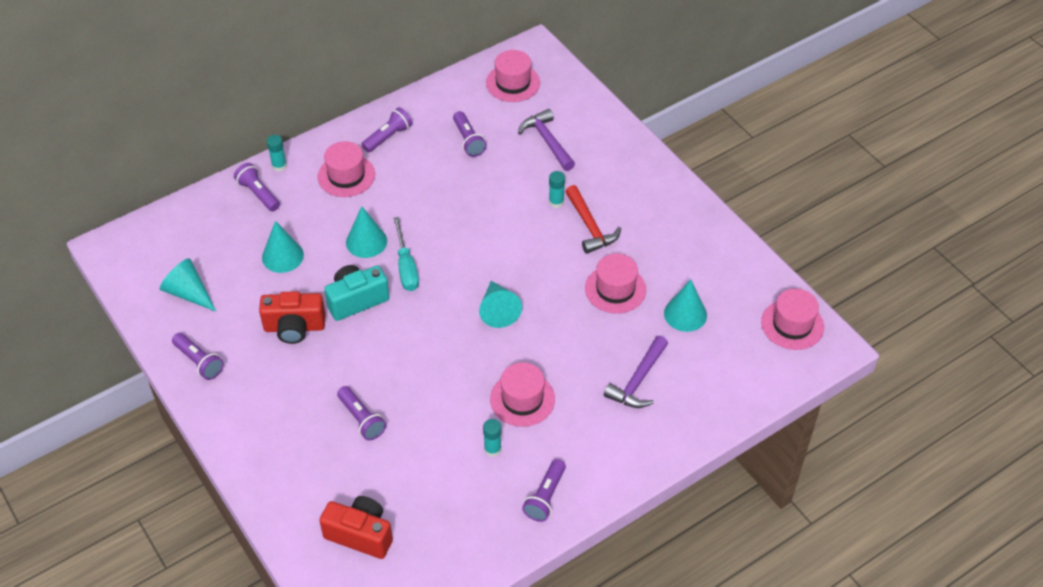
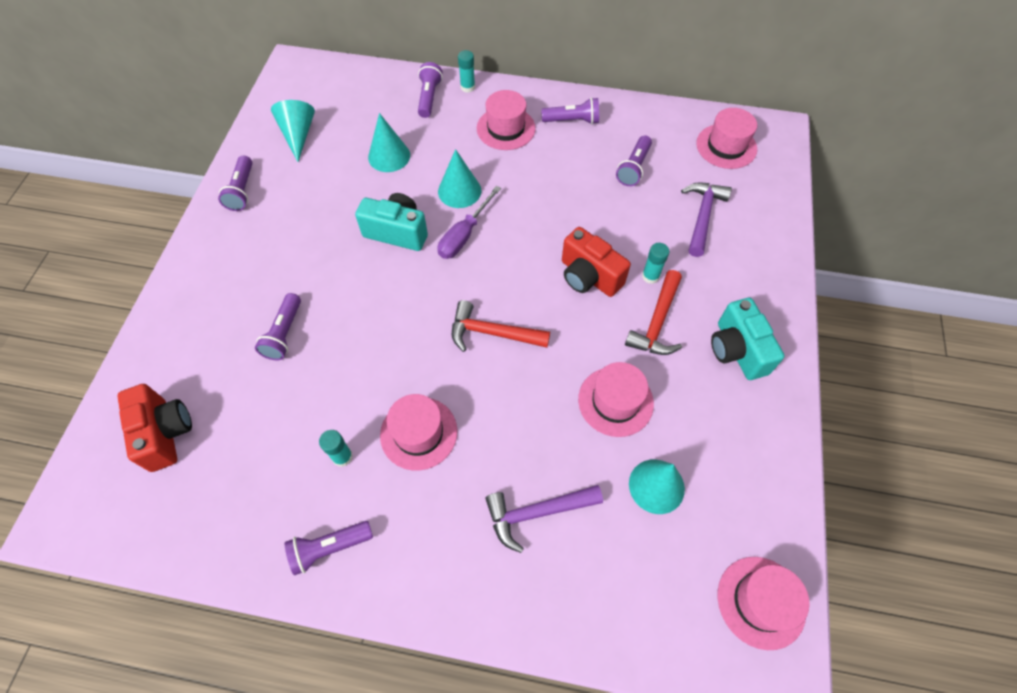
camera: 45 degrees right, 10 degrees up
(294, 327) = (330, 217): red camera -> red camera (589, 276)
(406, 267) = (464, 235): turquoise screwdriver -> purple screwdriver
(498, 310) = (492, 333): turquoise cone -> red hammer
(651, 207) = (737, 350): none -> turquoise camera

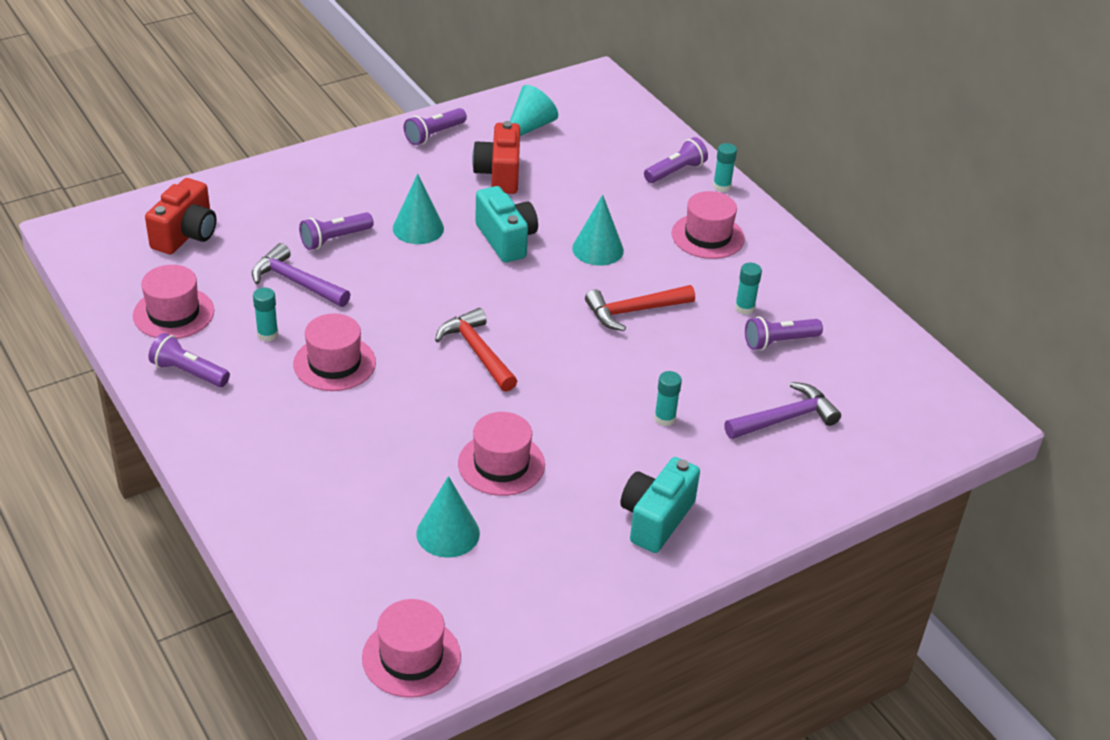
camera: 45 degrees right, 20 degrees down
(389, 156) = (578, 188): turquoise cone -> turquoise cone (418, 228)
(464, 235) = (554, 279): purple screwdriver -> none
(536, 513) = (340, 471): purple hammer -> purple hammer (296, 282)
(572, 120) = (779, 271): purple flashlight -> none
(588, 161) = (744, 308): none -> turquoise glue stick
(589, 276) = (611, 378): red camera -> red camera (499, 174)
(657, 323) = (617, 449): red hammer -> red hammer (633, 311)
(726, 146) = (902, 392): pink hat -> pink hat (173, 313)

